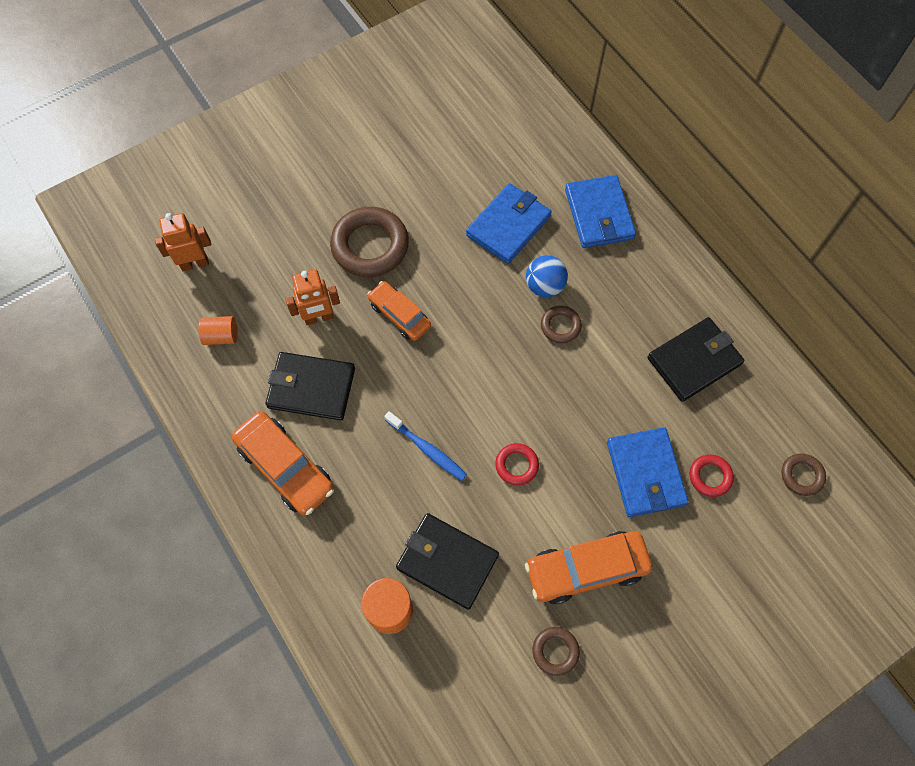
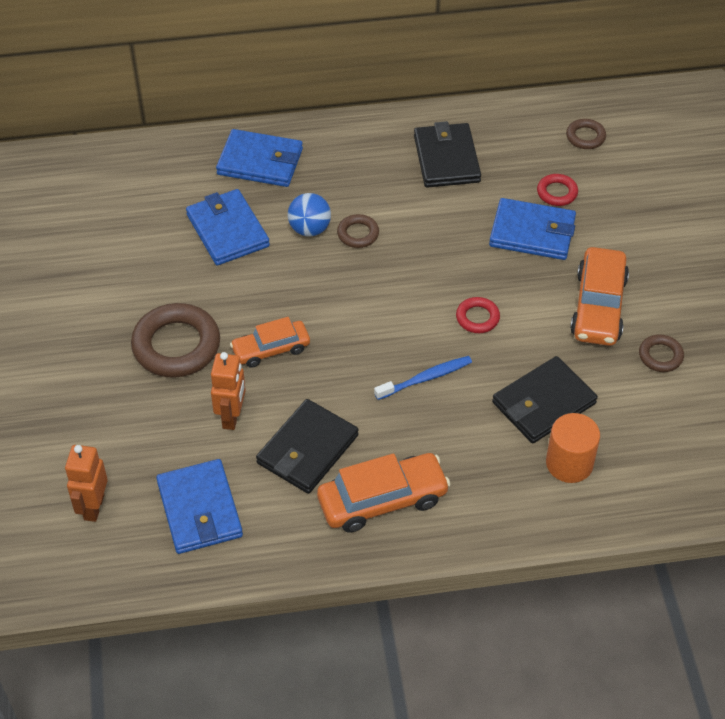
camera: 65 degrees left, 15 degrees down
(221, 336) = (199, 509): orange cylinder -> blue wallet

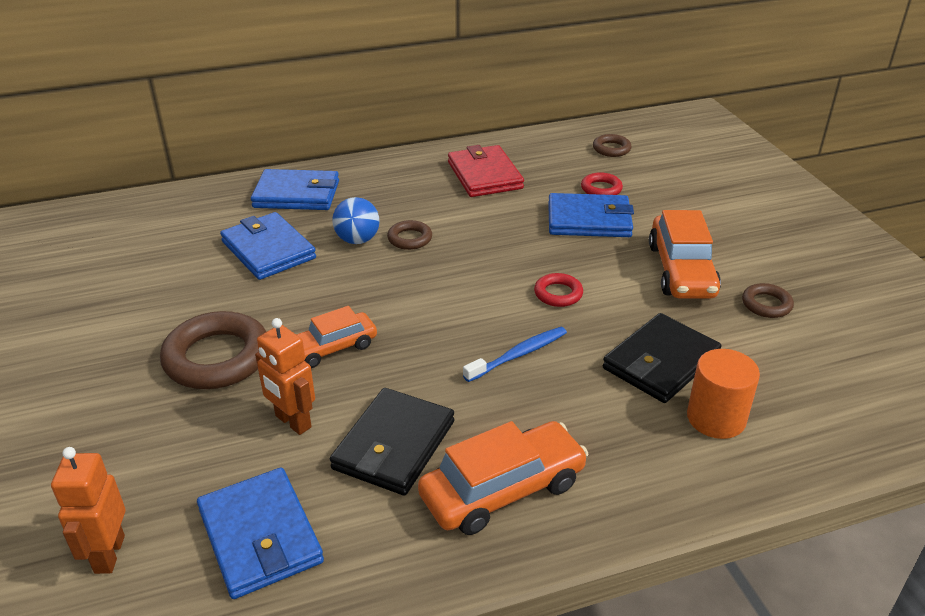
camera: 10 degrees left, 15 degrees down
(232, 417) = (292, 422): orange robot -> orange robot turned 135 degrees clockwise
(446, 159) = (484, 175): black wallet -> red wallet

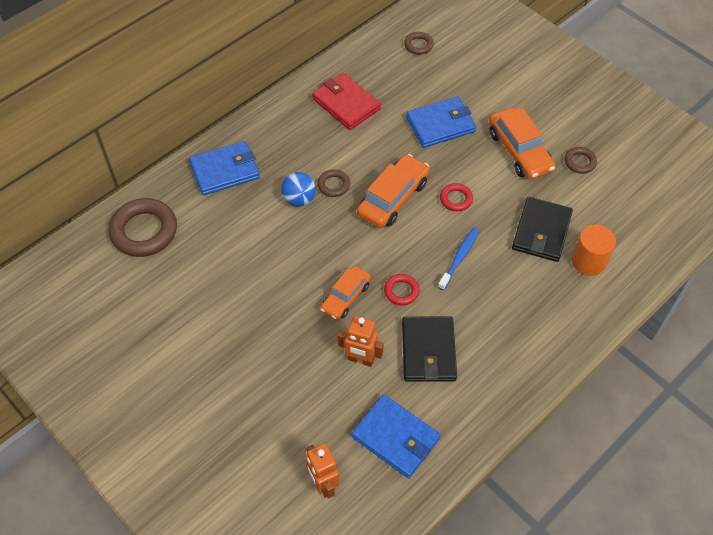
camera: 25 degrees left, 20 degrees up
(217, 358) = (280, 333): brown ring -> brown ring (144, 231)
(268, 250) = (244, 231): blue wallet -> none
(503, 490) = (503, 355): orange car -> orange car (393, 198)
(601, 189) = (432, 90): red ring -> red ring (401, 291)

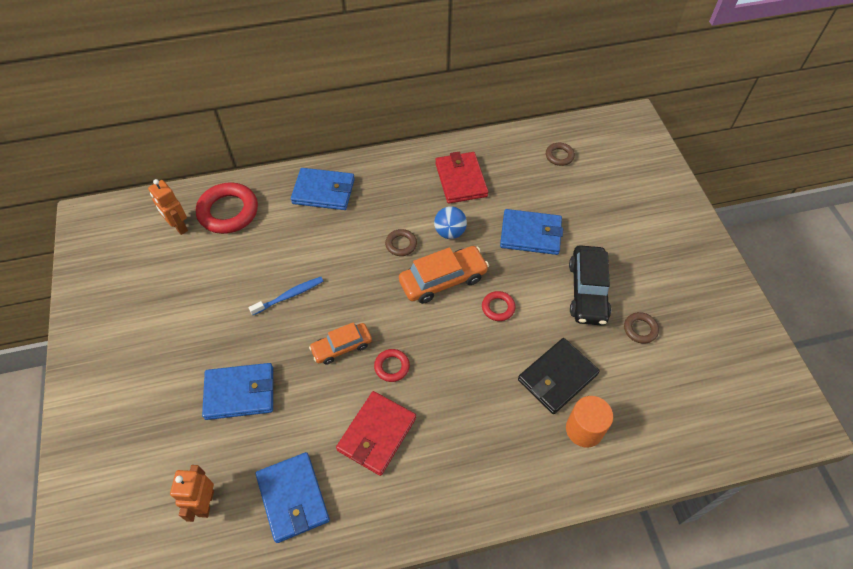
camera: 30 degrees right, 0 degrees up
(144, 231) = (228, 211): brown ring -> red ring
(283, 381) = (240, 393): none -> blue wallet
(299, 199) = (364, 243): blue ball -> blue ball (450, 232)
(360, 359) = (314, 409): orange robot -> orange robot (179, 226)
(428, 351) = (377, 434): black wallet -> red wallet
(459, 258) = (464, 363): blue toothbrush -> blue toothbrush (289, 296)
(519, 151) = (587, 291): orange car -> black car

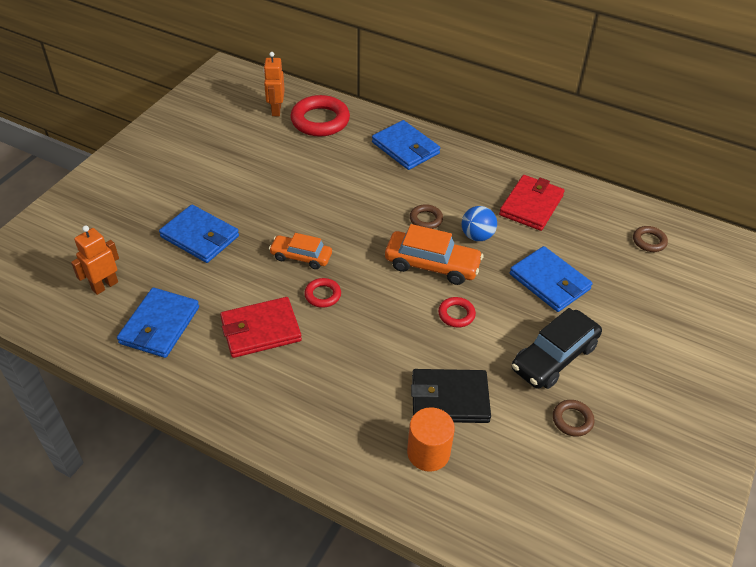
camera: 40 degrees right, 10 degrees down
(289, 296) = (302, 199): blue toothbrush -> none

